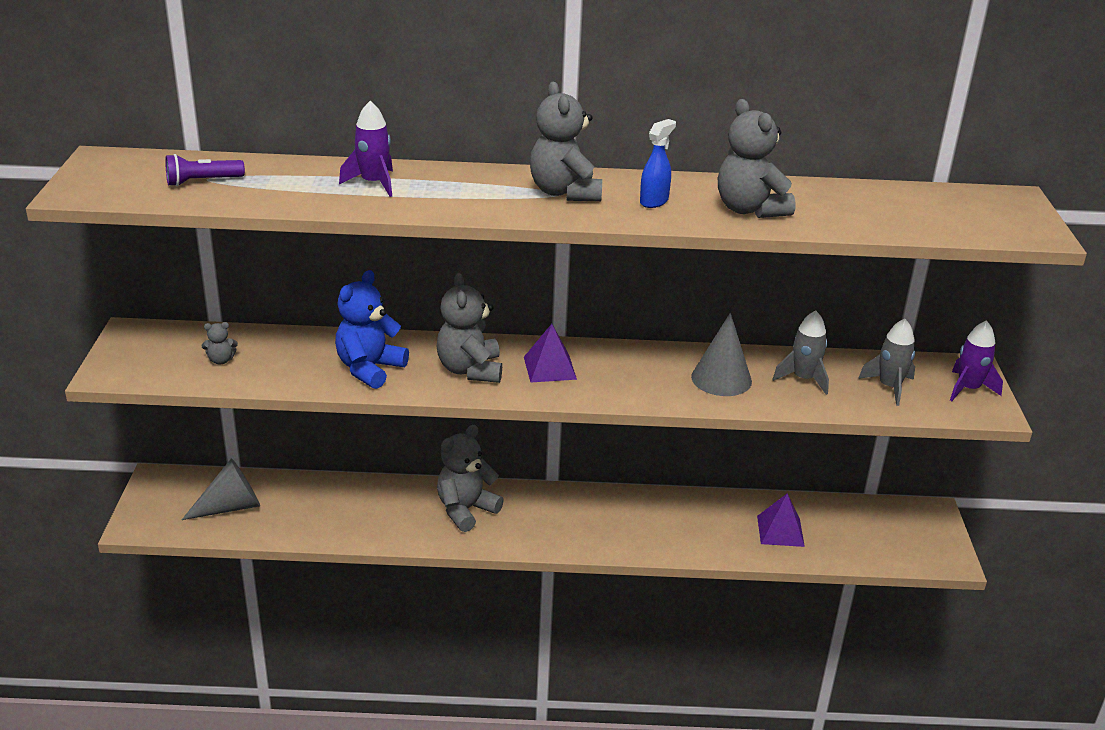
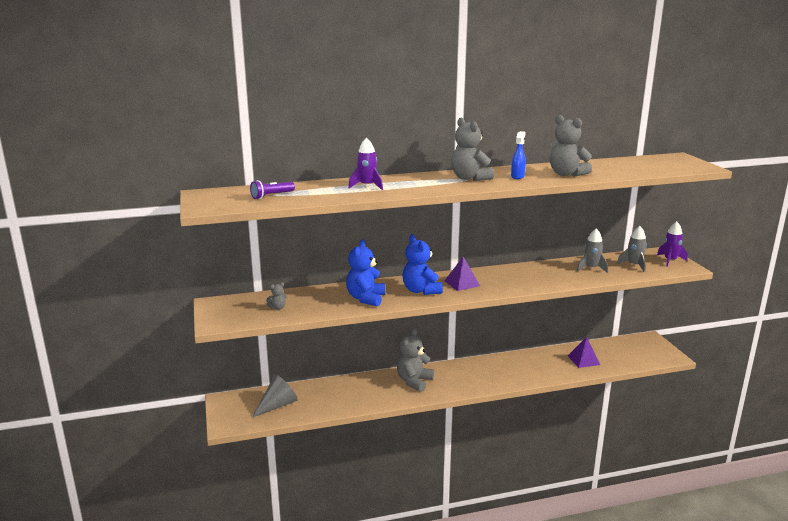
camera: 15 degrees left, 10 degrees down
(470, 370) = (421, 290): grey teddy bear -> blue teddy bear
(721, 379) = (552, 274): grey cone -> none

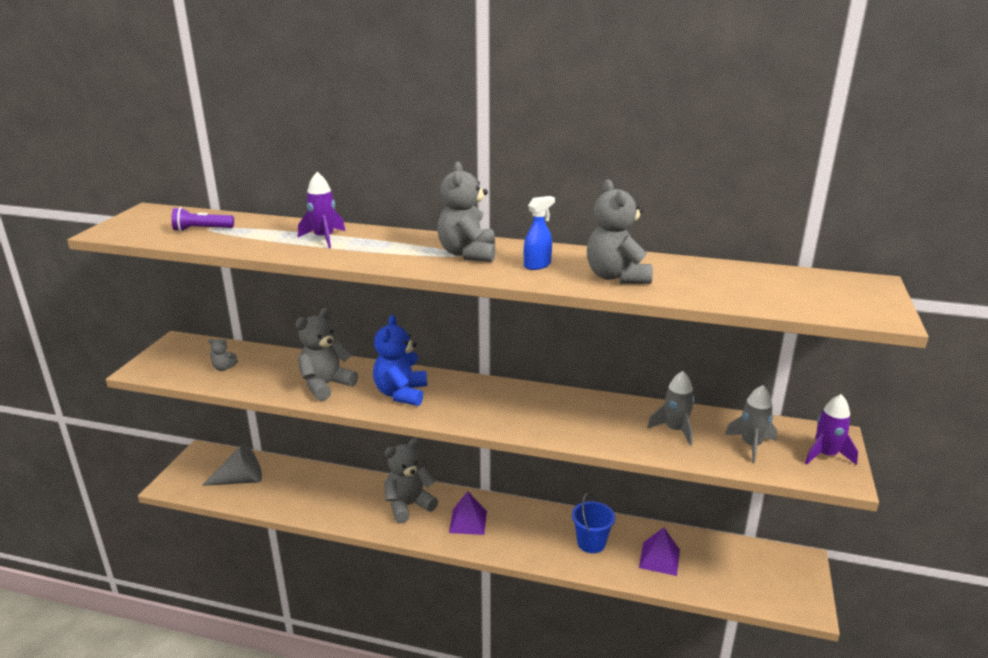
camera: 30 degrees right, 5 degrees up
(366, 298) = (326, 385): blue teddy bear -> grey teddy bear
(462, 283) = (464, 398): purple pyramid -> purple pyramid (468, 521)
(541, 365) = (591, 543): none -> blue bucket

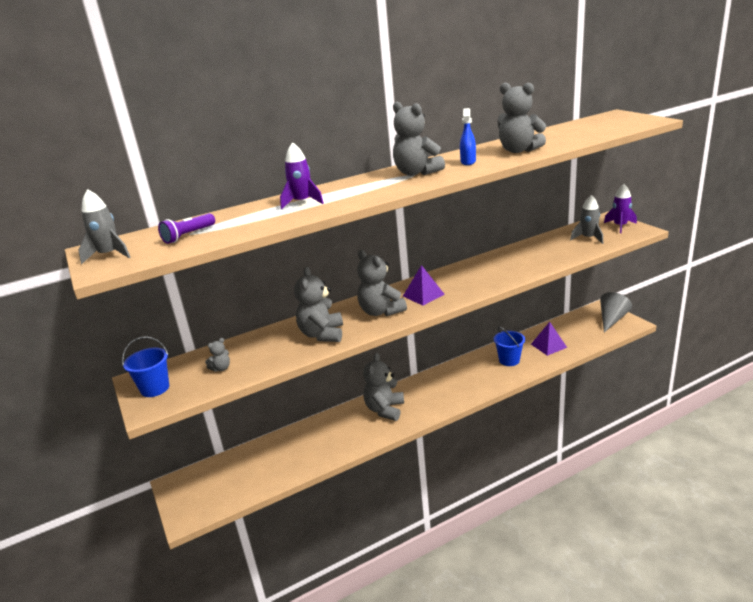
camera: 40 degrees left, 0 degrees up
(169, 356) = (155, 388): none -> blue bucket
(240, 480) = (241, 475): grey cone -> grey cone (612, 319)
(401, 394) = (381, 311): blue teddy bear -> grey teddy bear
(468, 521) = (432, 394): purple pyramid -> purple pyramid (423, 295)
(675, 430) = (548, 250): grey rocket -> grey rocket (109, 255)

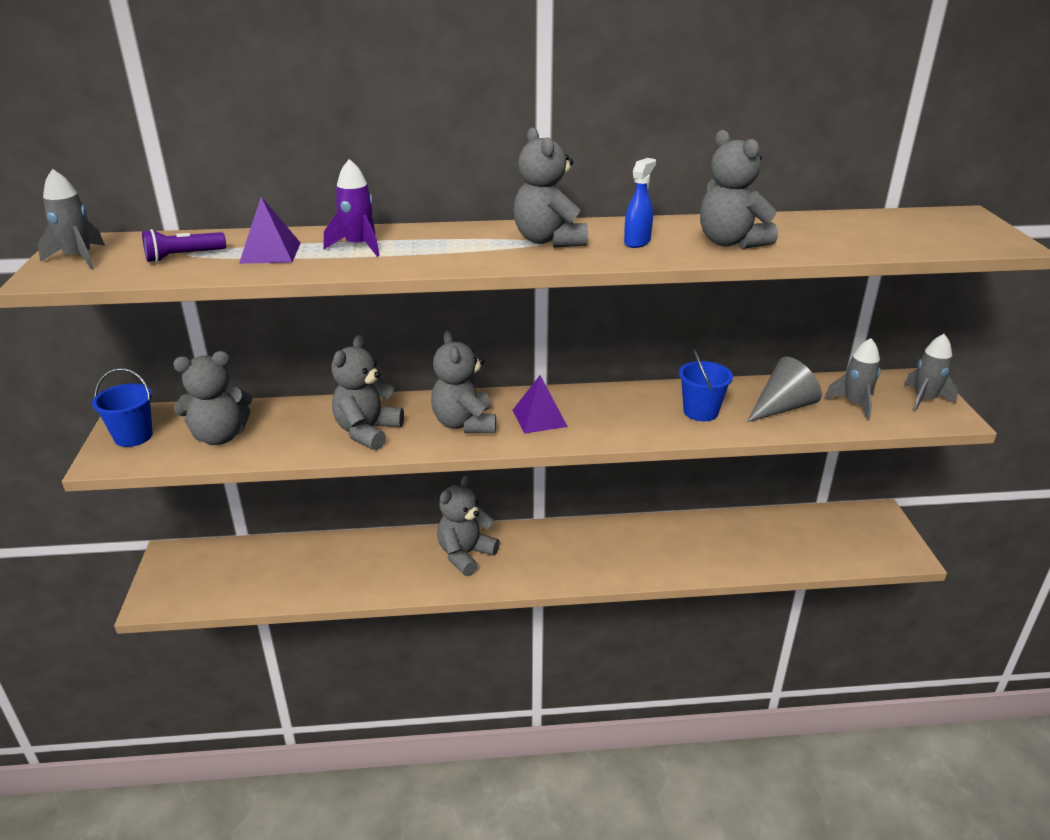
camera: 20 degrees right, 5 degrees up
(221, 368) = (220, 436): grey teddy bear -> grey teddy bear, size x2.15
(509, 360) = (680, 546): blue bucket -> blue bucket (700, 412)
(548, 345) = (753, 544): purple pyramid -> purple pyramid (270, 253)
(612, 319) = (882, 538): grey cone -> grey cone (782, 407)
(620, 226) = (924, 399): purple rocket -> grey rocket

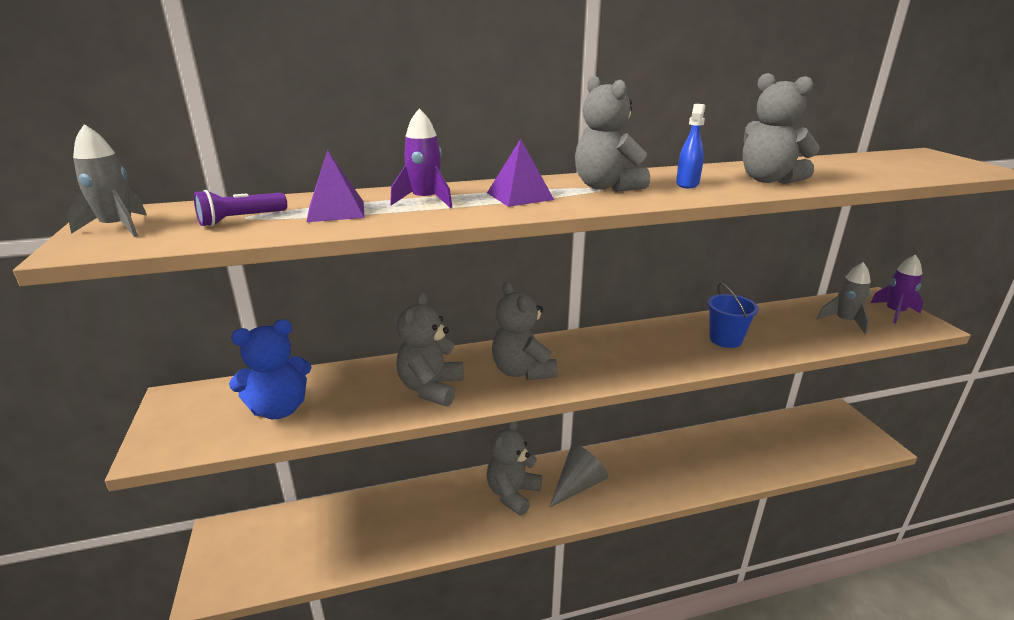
camera: 10 degrees left, 5 degrees down
(133, 436) = (183, 419): blue bucket -> none
(220, 436) = (279, 409): grey teddy bear -> blue teddy bear
(539, 418) = (588, 359): purple pyramid -> purple pyramid (519, 196)
(782, 407) = (789, 329): grey cone -> grey cone (578, 485)
(924, 399) = (894, 312): grey rocket -> purple rocket

